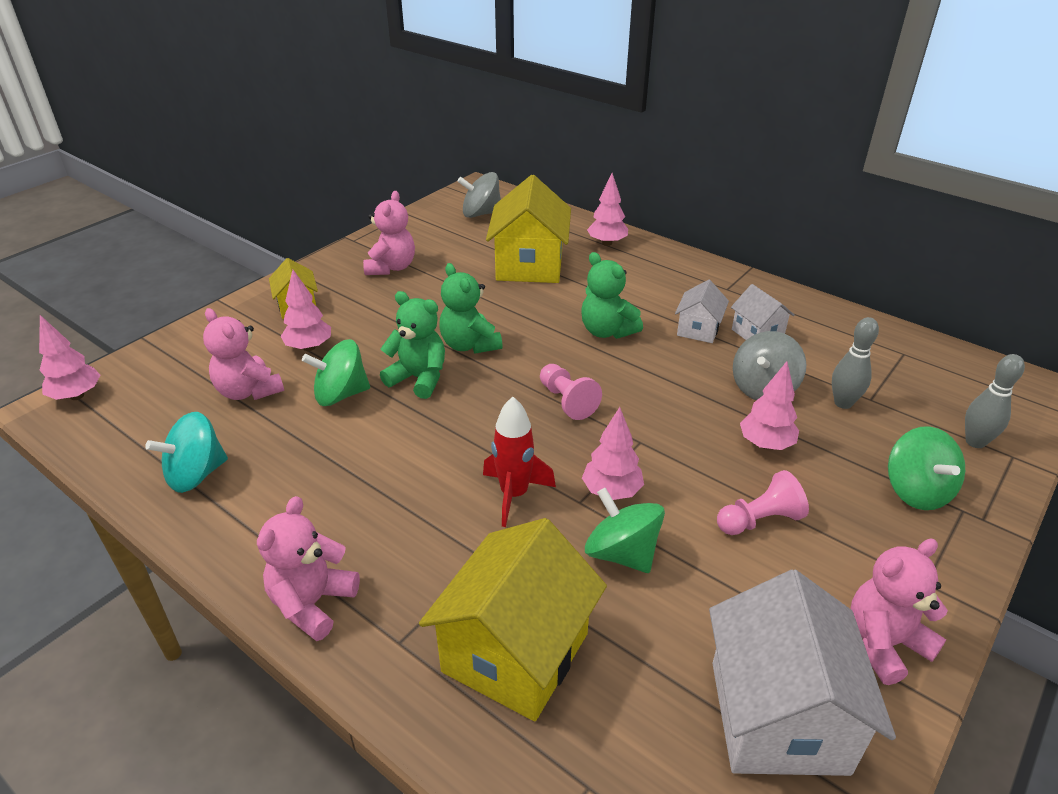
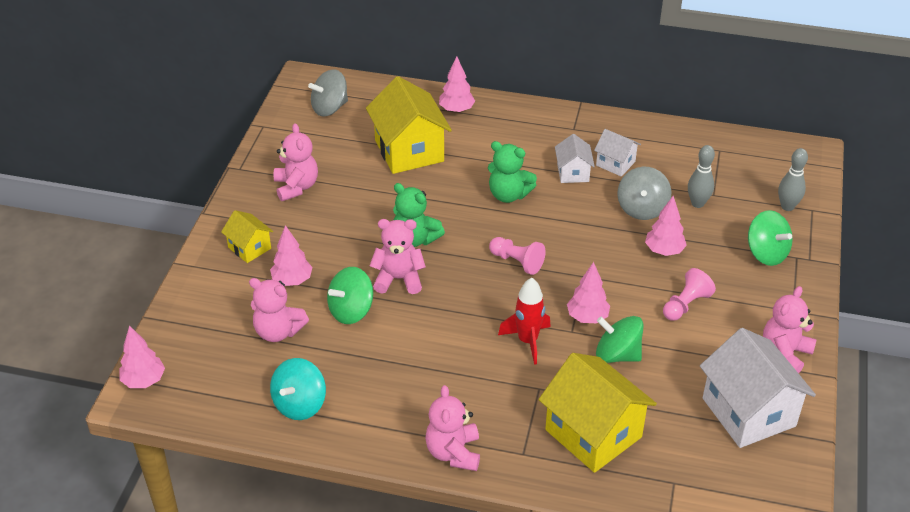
camera: 25 degrees left, 5 degrees up
(419, 378) = (398, 279): green teddy bear -> pink teddy bear
(515, 652) = (593, 433): yellow house -> yellow house turned 45 degrees counterclockwise

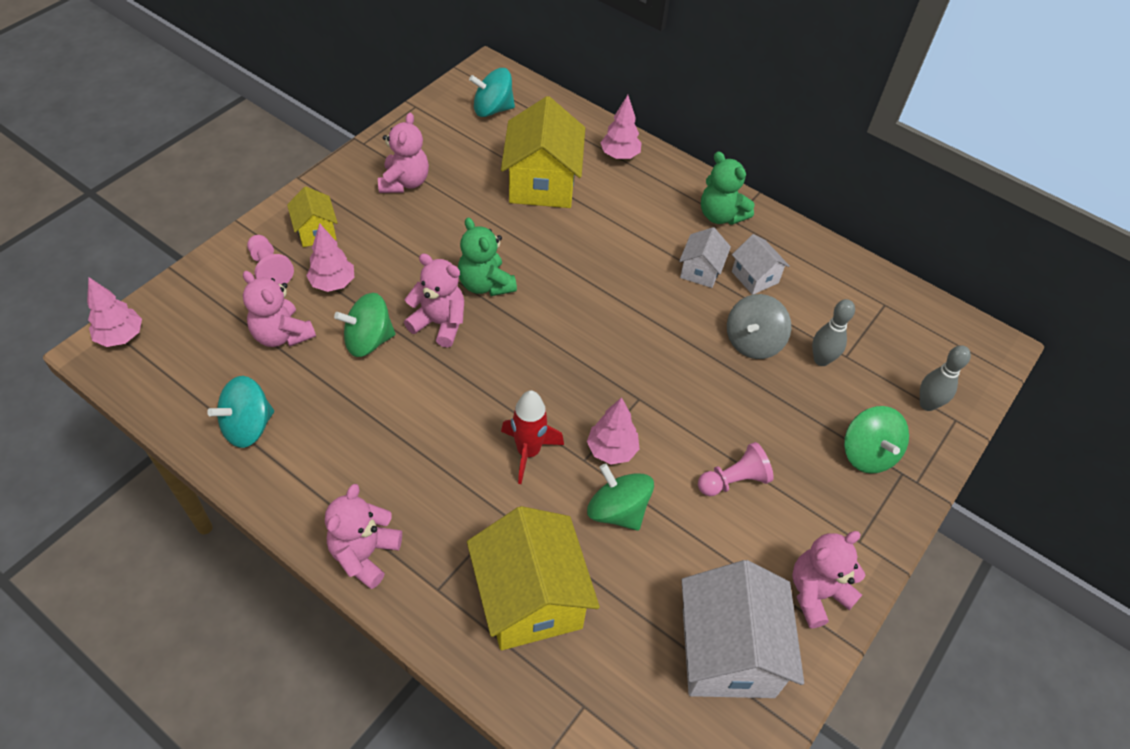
camera: 20 degrees right, 10 degrees up
(330, 108) = (492, 109): grey spinning top -> turquoise spinning top
(508, 195) = (615, 271): green teddy bear -> green teddy bear (720, 215)
(517, 262) = (575, 352): pink pawn -> pink pawn (270, 269)
(664, 251) = (747, 403): pink tree -> none

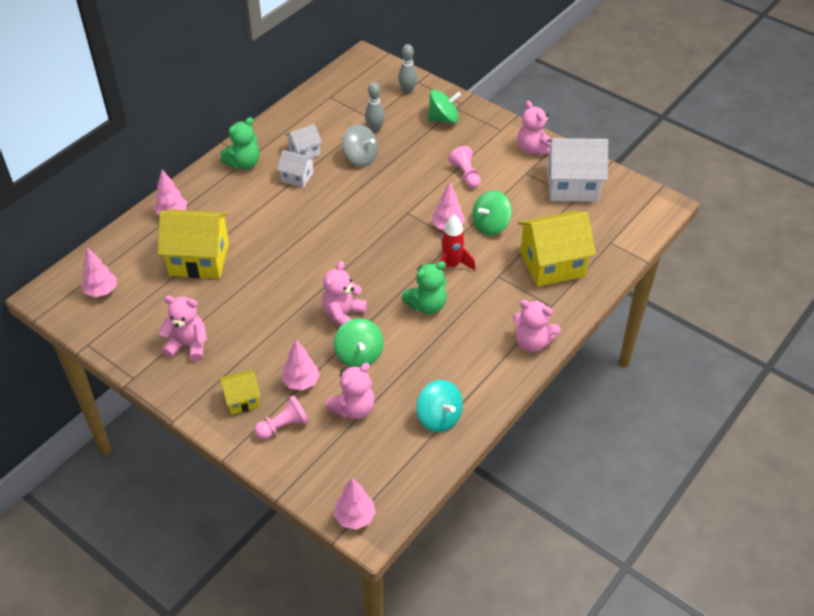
camera: 85 degrees left, 5 degrees down
(485, 284) = (305, 290): green teddy bear -> green teddy bear (426, 305)
(492, 109) = (101, 291): turquoise spinning top -> pink tree

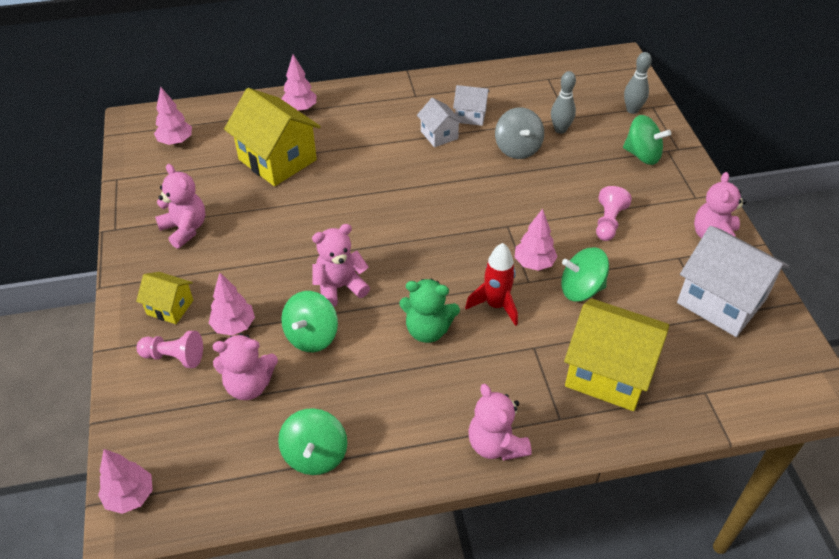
camera: 40 degrees right, 0 degrees up
(244, 163) = (406, 98): green teddy bear -> none
(439, 417) = (315, 455): turquoise spinning top -> green spinning top

